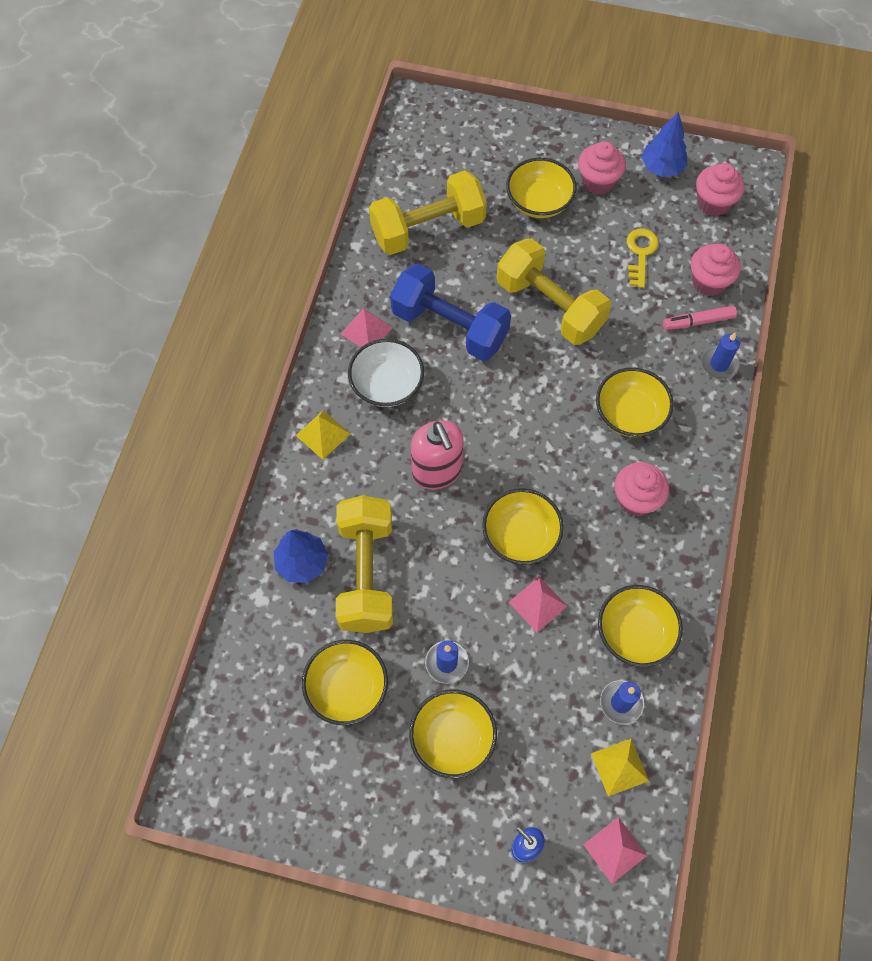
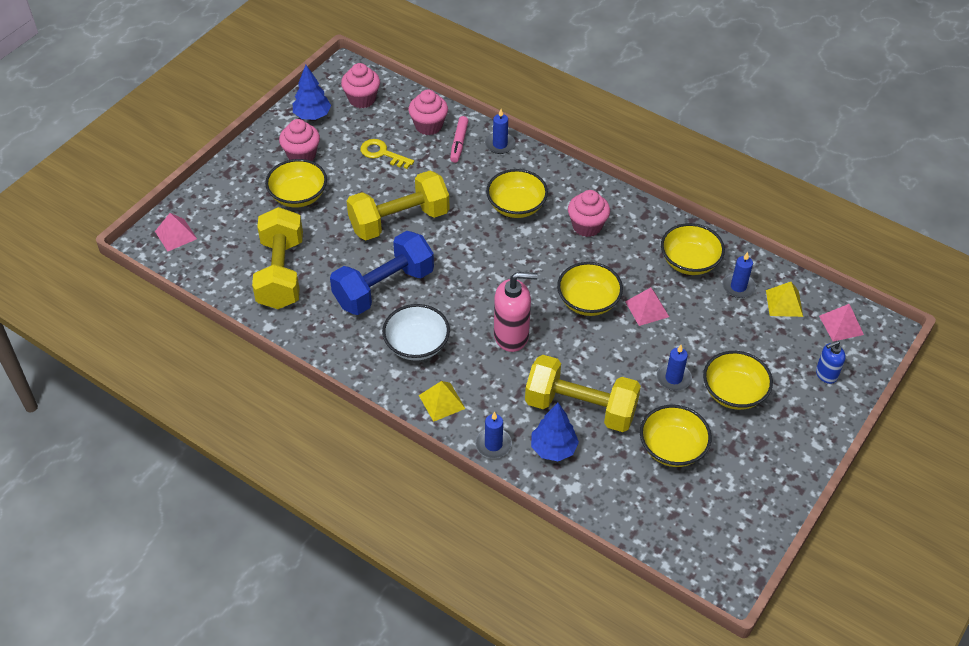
camera: 70 degrees left, 15 degrees down
(287, 502) = (493, 444): none -> blue candle
(366, 330) = (357, 343): pink pyramid -> pink pyramid (176, 235)

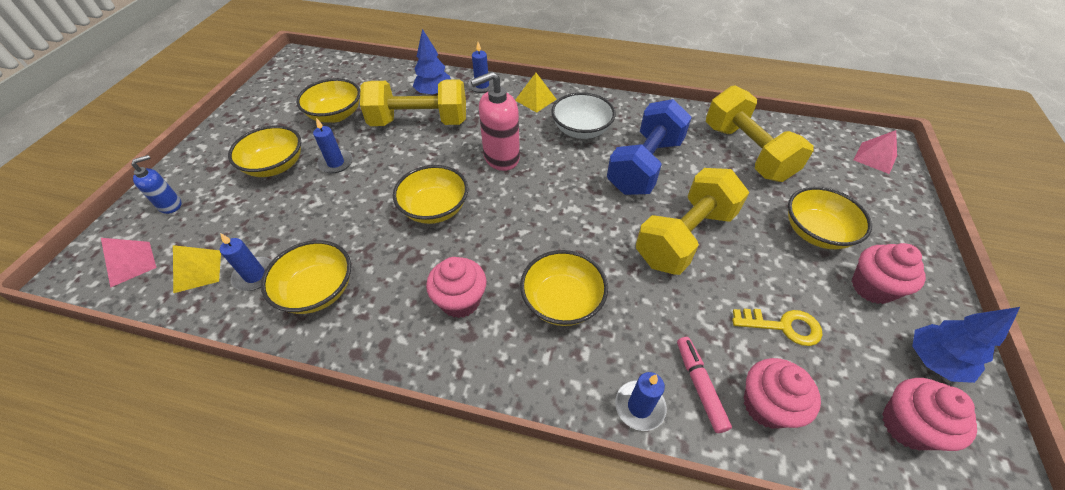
camera: 160 degrees right, 0 degrees up
(647, 309) = (368, 218): pink pyramid -> none

